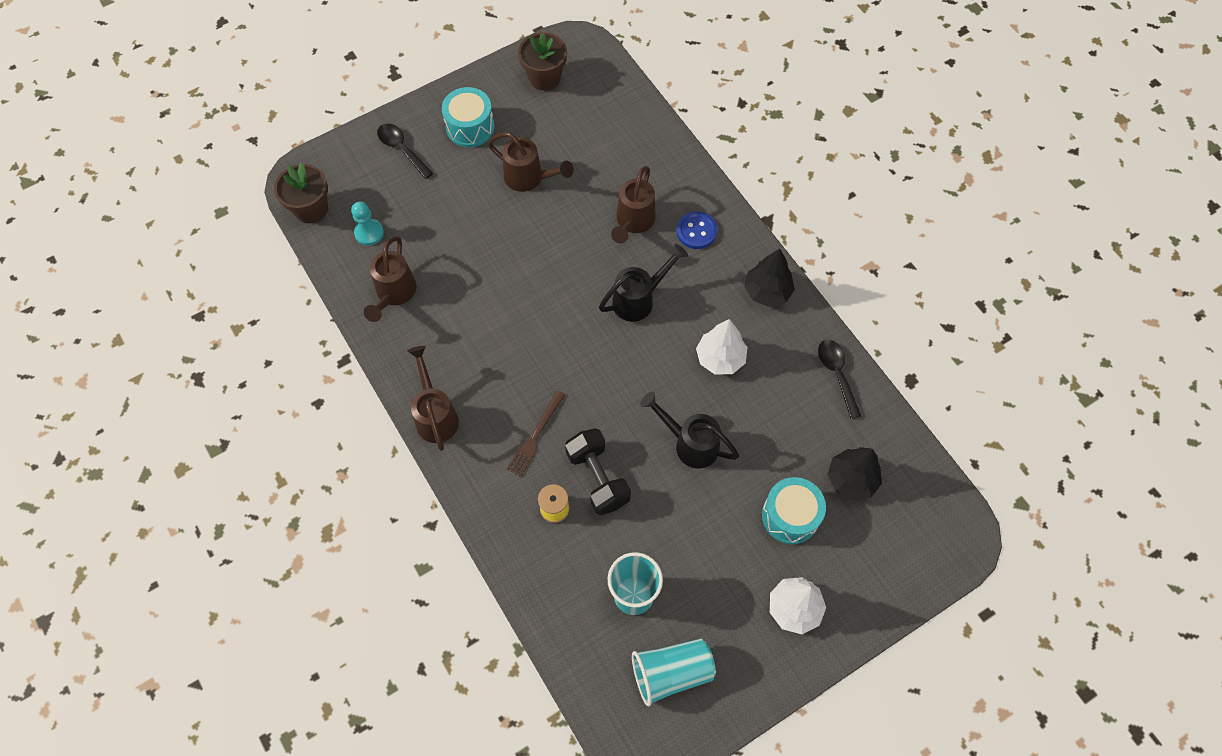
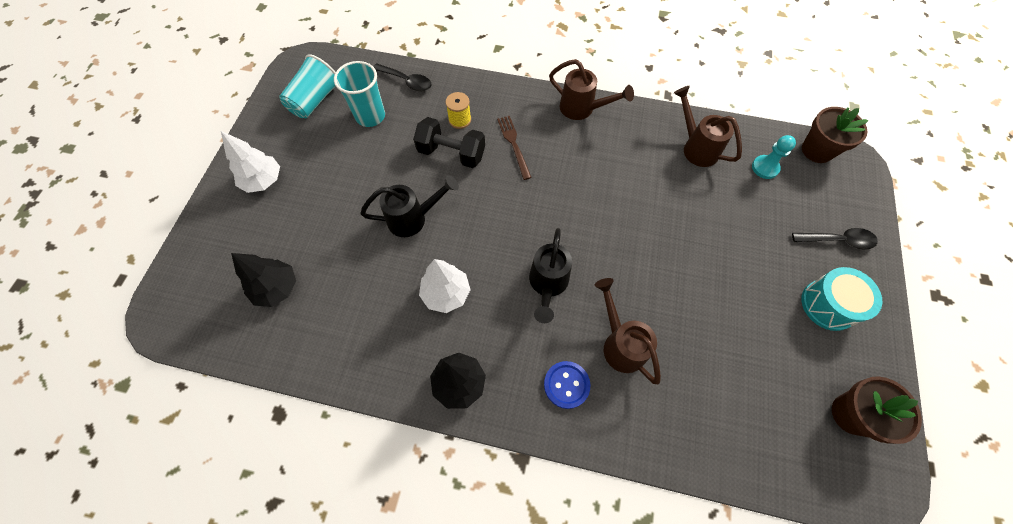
camera: 135 degrees right, 0 degrees up
(529, 178) = (733, 305): brown watering can -> none
(790, 516) = (305, 229): turquoise drum -> none
(837, 374) = (345, 361): black spoon -> black spoon (407, 81)

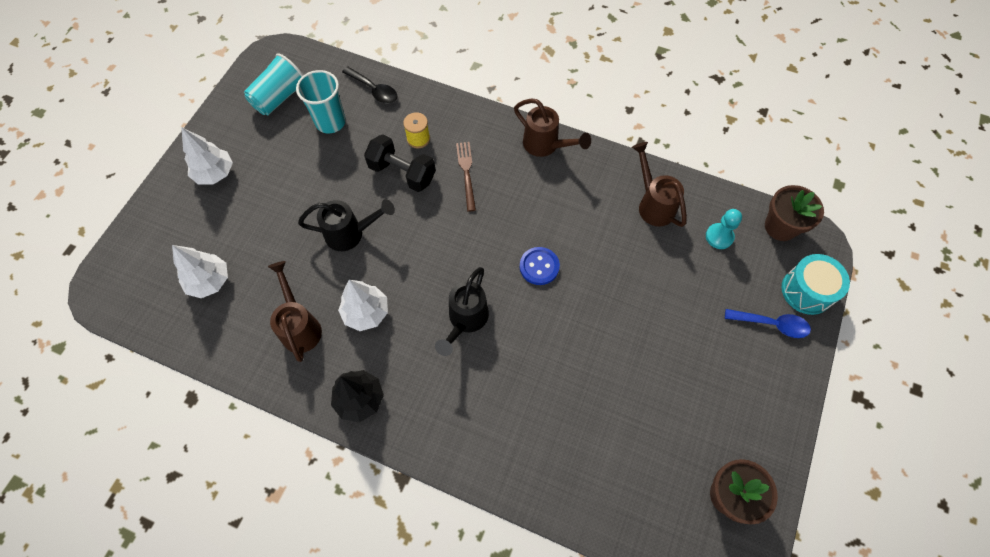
camera: 10 degrees right, 0 degrees up
(277, 288) = (209, 281): black tree -> white tree
(566, 385) = (460, 418): blue button -> blue button (539, 266)
(620, 343) = (521, 388): brown watering can -> brown watering can (300, 326)
(828, 305) = (740, 387): turquoise drum -> turquoise drum (807, 291)
(838, 240) = (771, 324): black spoon -> blue spoon

